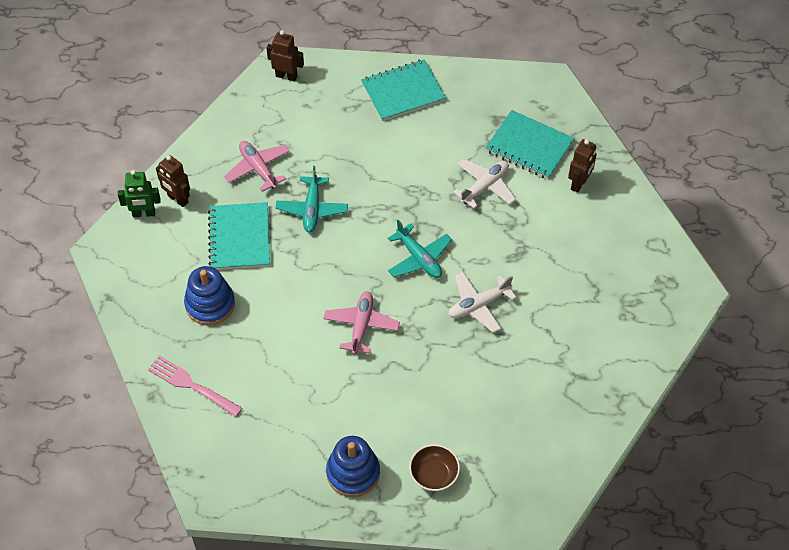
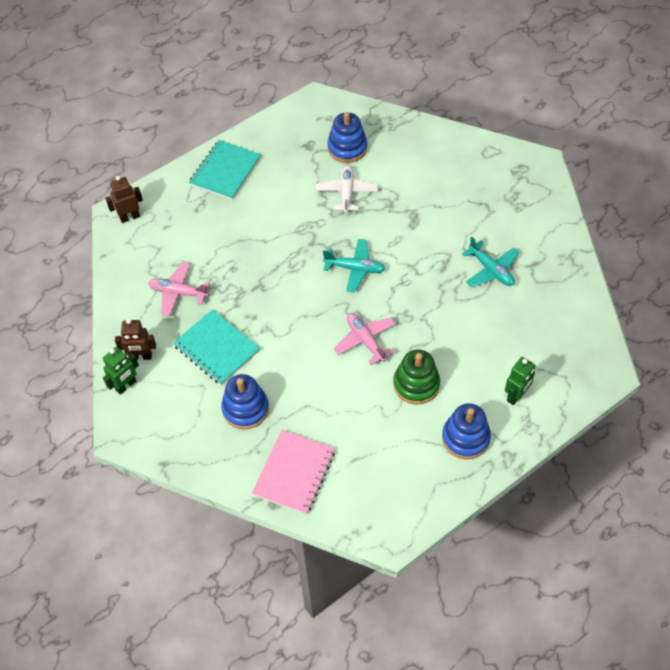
camera: 40 degrees left, 0 degrees up
(192, 385) = (294, 473): pink fork -> pink notebook
(312, 209) = (247, 291): turquoise plane -> turquoise plane (491, 270)
(362, 396) = (416, 384): none -> green stacking toy
(434, 474) = (516, 396): brown bowl -> green robot
(478, 305) = (425, 269): white plane -> none
(529, 146) = (347, 148): turquoise notebook -> blue stacking toy
(579, 183) = (403, 149): brown robot -> none

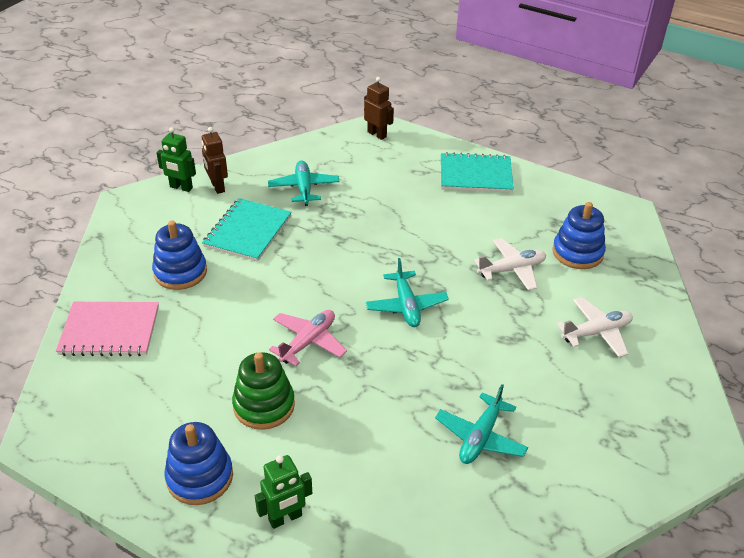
camera: 65 degrees right, 15 degrees down
(178, 293) = (304, 188): pink plane -> turquoise plane
(428, 172) = (596, 332): none -> white plane
(516, 396) = (285, 518): green robot -> green robot turned 45 degrees counterclockwise

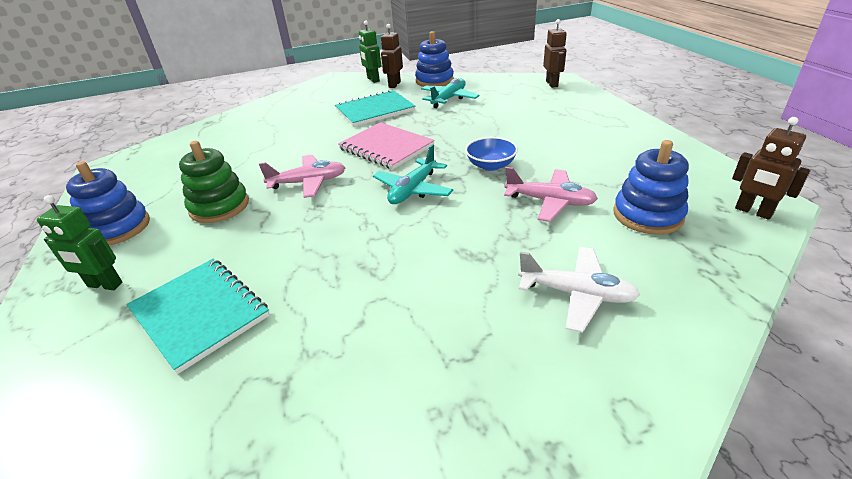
camera: 45 degrees right, 5 degrees down
(110, 331) = (220, 132): pink notebook -> pink notebook (386, 147)
(180, 272) = (303, 118): blue stacking toy -> blue stacking toy (434, 81)
(435, 254) = (491, 165): none -> blue bowl
(475, 175) = (608, 127): turquoise notebook -> turquoise notebook (200, 313)
(480, 437) = (318, 319): turquoise plane -> none
(512, 270) = (550, 202): white plane -> pink plane
(627, 222) = (753, 212): none -> brown robot

